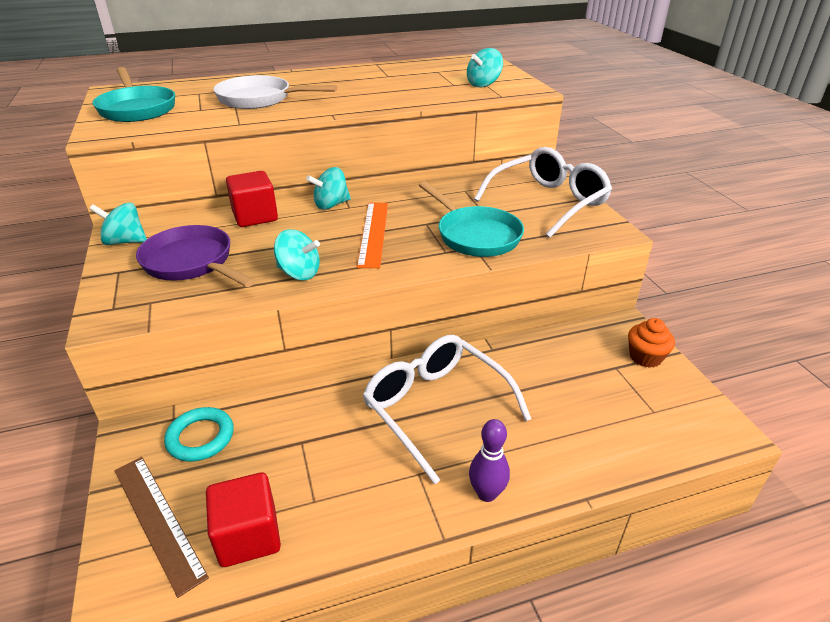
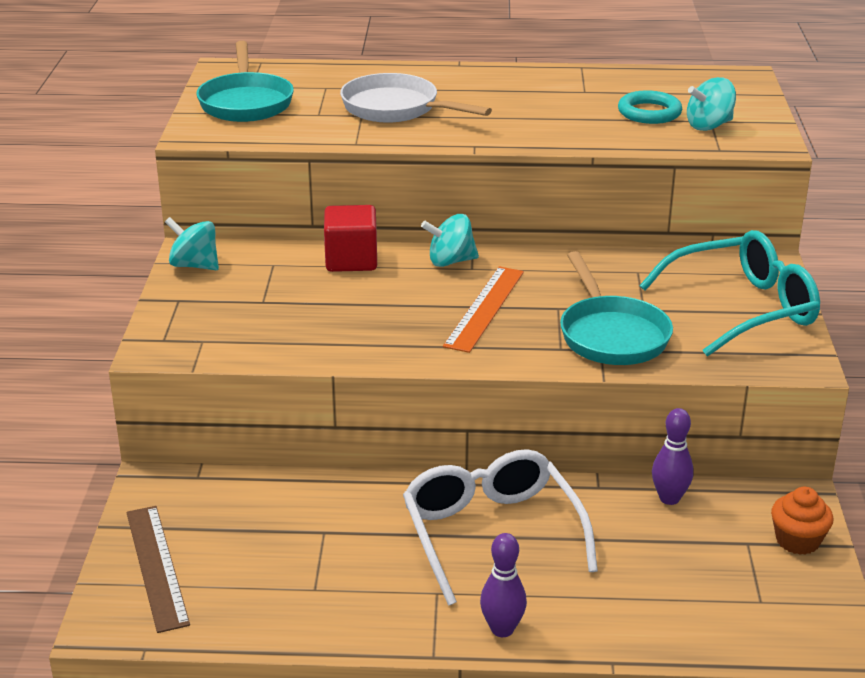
camera: 20 degrees right, 5 degrees down
(192, 263) = (259, 305): purple pan -> none
(200, 437) = (220, 502): turquoise ring -> turquoise ring (649, 112)
(248, 536) = (238, 602): red cube -> none
(299, 273) = (373, 340): turquoise spinning top -> none
(544, 346) = (669, 498): none -> purple bowling pin
(548, 202) = (743, 308): white glasses -> turquoise glasses

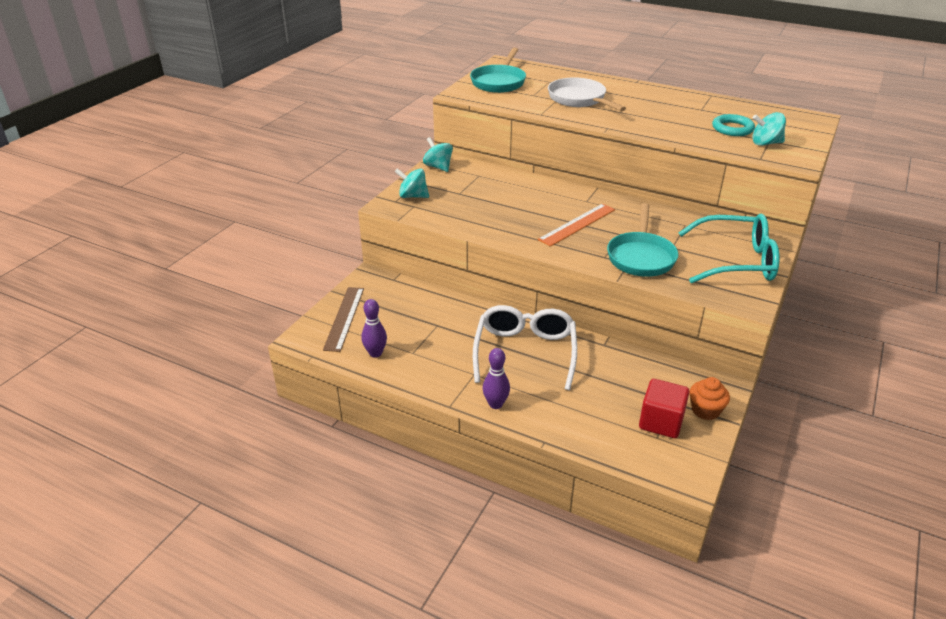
camera: 25 degrees right, 5 degrees up
(351, 260) = (522, 182): red cube -> red cube (661, 422)
(450, 261) = (577, 194): turquoise spinning top -> turquoise spinning top (413, 196)
(669, 498) = (642, 363): purple bowling pin -> purple bowling pin (375, 353)

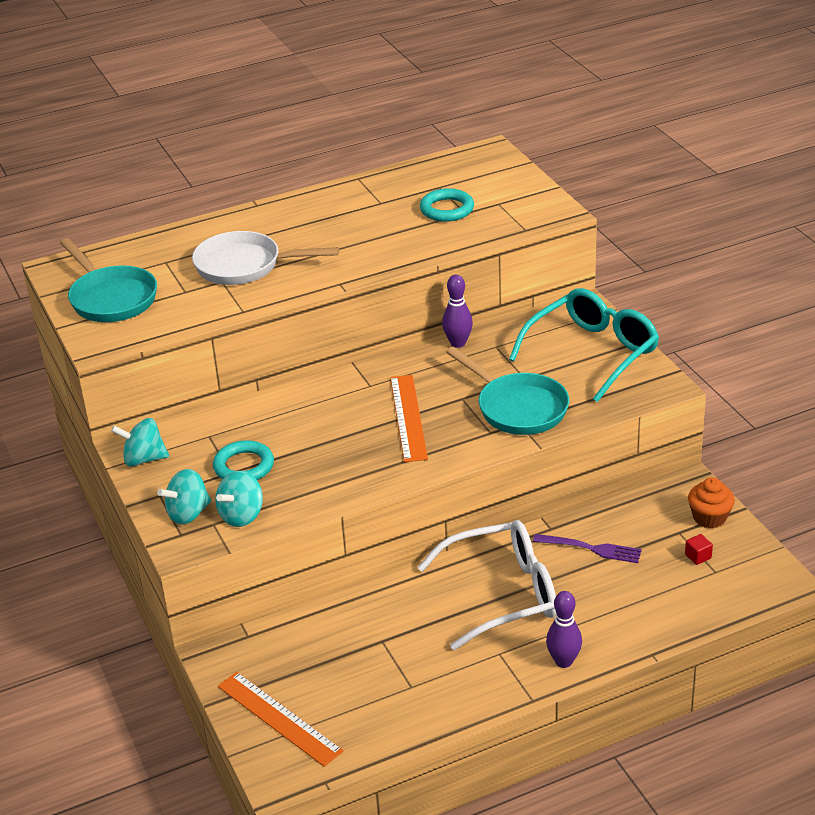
camera: 50 degrees left, 0 degrees up
(344, 318) = (279, 718): brown ruler -> orange ruler
(375, 353) = (379, 720): purple bowling pin -> purple bowling pin (458, 343)
(468, 195) = (244, 466): none -> turquoise ring
(525, 352) = (503, 594): white glasses -> white glasses turned 120 degrees clockwise
(608, 370) = (592, 549): none -> purple fork
(661, 422) = (698, 556): red cube -> red cube, size x0.43
(765, 143) = (501, 209): turquoise spinning top -> turquoise spinning top (242, 516)

